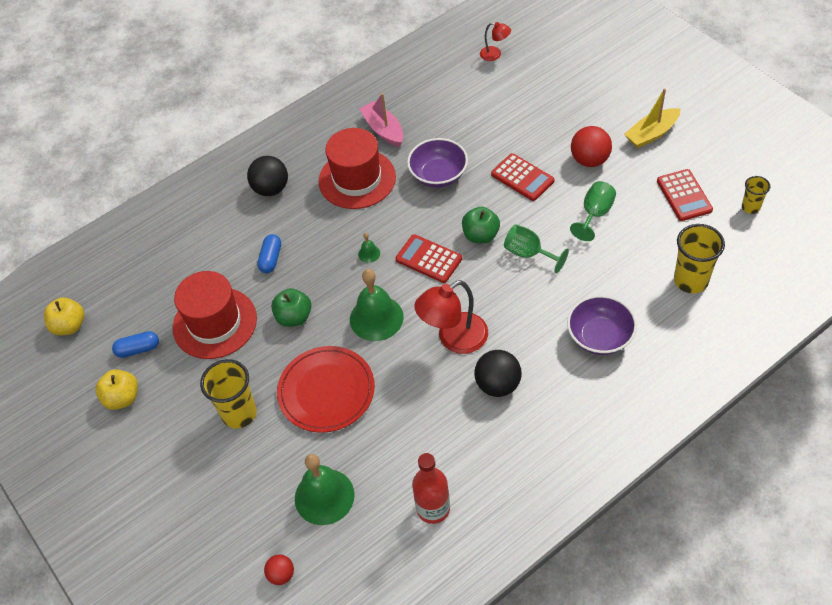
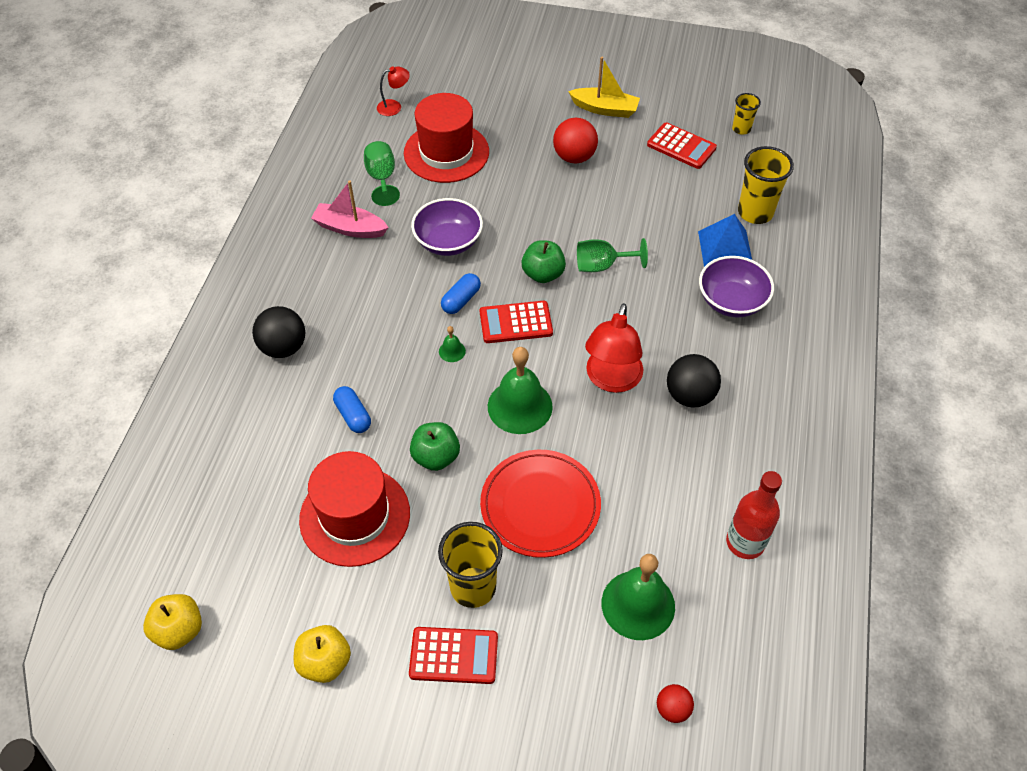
camera: 45 degrees left, 0 degrees up
(138, 349) = (292, 599): blue capsule -> blue capsule (461, 300)
(357, 179) = (369, 288): red hat -> red hat (446, 152)
(522, 178) = (530, 203): red calculator -> red calculator (453, 656)
(595, 214) = (624, 201): green goblet -> green goblet (382, 178)
(636, 295) = (725, 249): none -> blue pyramid
(652, 134) = (604, 109): yellow boat -> yellow boat turned 90 degrees counterclockwise

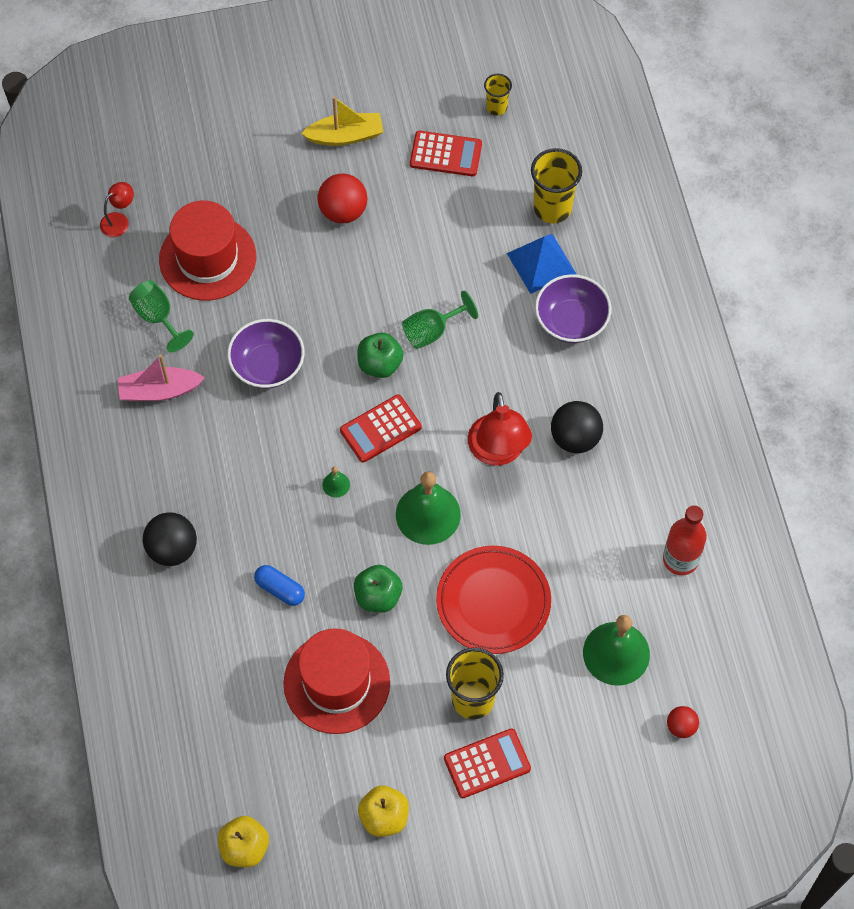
camera: 25 degrees left, 10 degrees up
(461, 300) = (315, 426): blue capsule -> none

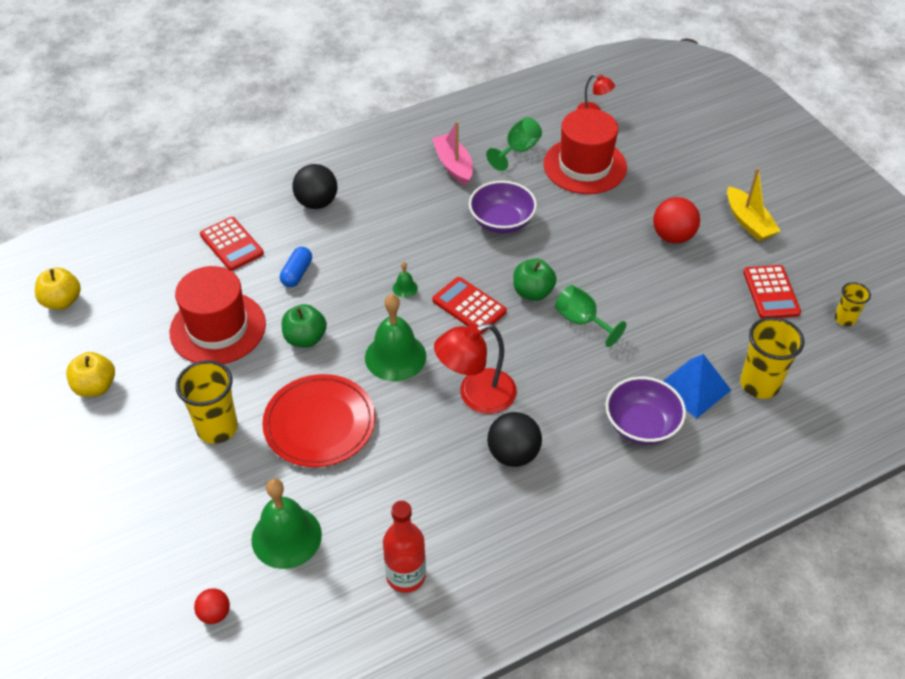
camera: 75 degrees right, 15 degrees down
(487, 763) = (154, 452): red calculator -> red calculator (231, 244)

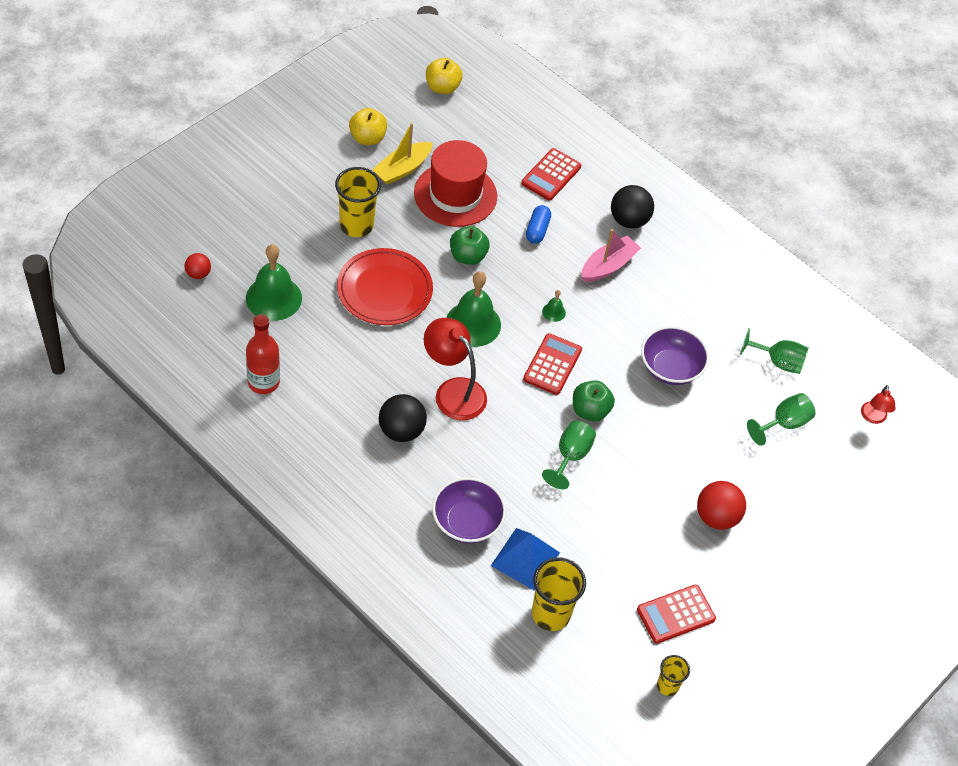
camera: 65 degrees right, 5 degrees up
(297, 273) = (537, 230): blue capsule -> blue capsule turned 75 degrees counterclockwise
(453, 165) = (729, 313): pink boat -> pink boat (608, 266)
(585, 166) = (783, 424): red hat -> green goblet
(748, 222) = (770, 584): yellow boat -> yellow boat (402, 169)

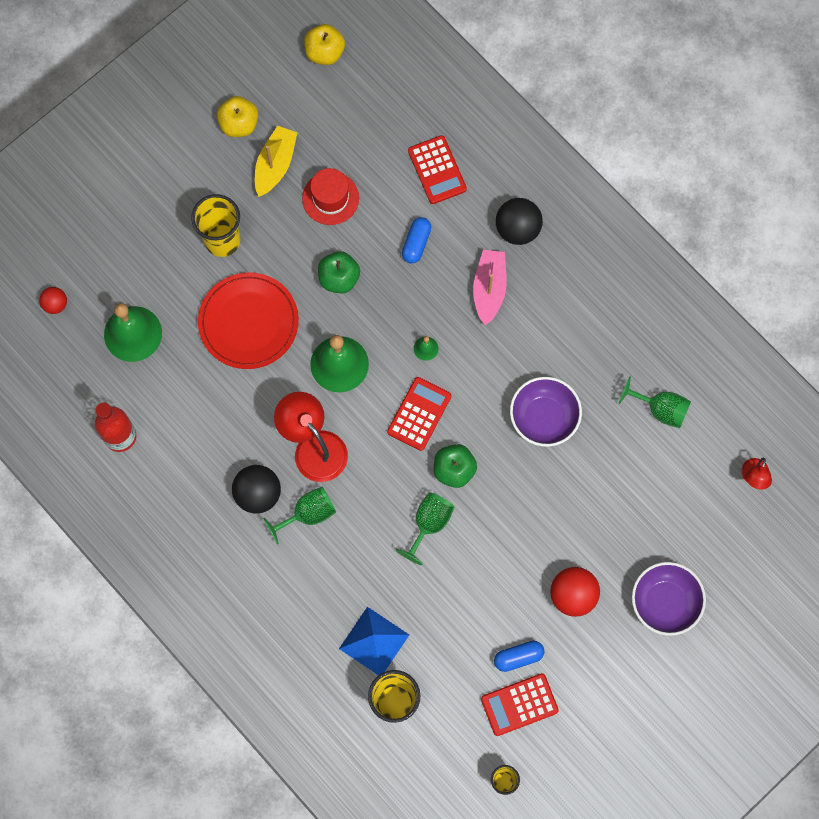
camera: 10 degrees right, 20 degrees up
(402, 169) = (275, 165): yellow boat -> yellow boat turned 150 degrees clockwise
(455, 194) = (330, 198): red hat -> red hat, size x0.63
(467, 522) = (318, 600): purple bowl -> purple bowl (665, 602)
(551, 175) = (437, 170): red calculator -> red calculator turned 60 degrees counterclockwise
(608, 266) = (489, 289): pink boat -> pink boat turned 45 degrees counterclockwise
(670, 572) = (518, 657): none -> blue capsule
(783, 424) = (656, 485): green goblet -> green goblet (308, 514)

